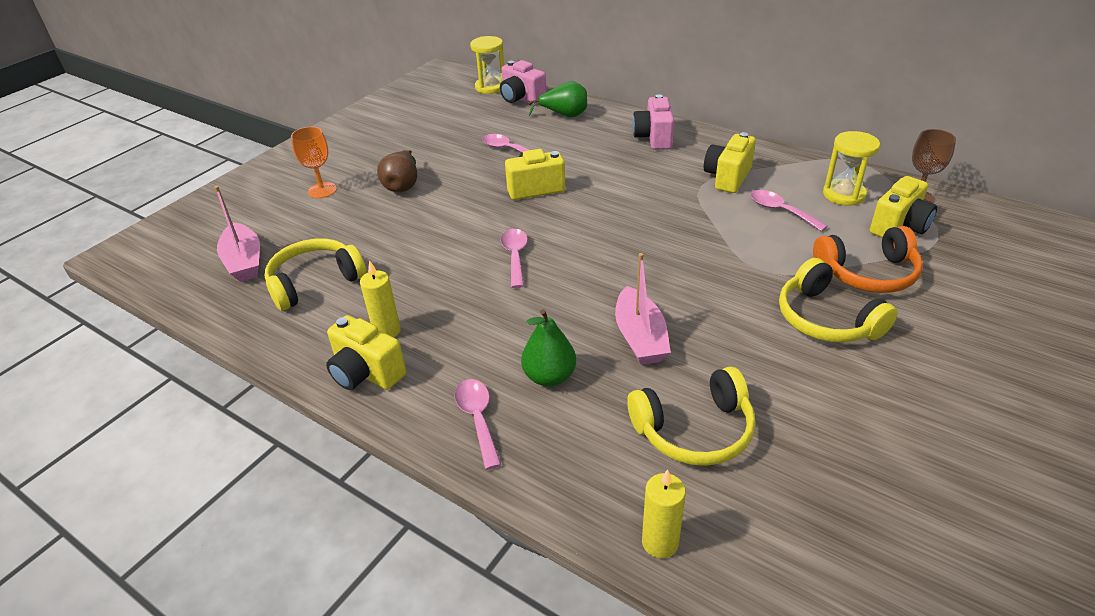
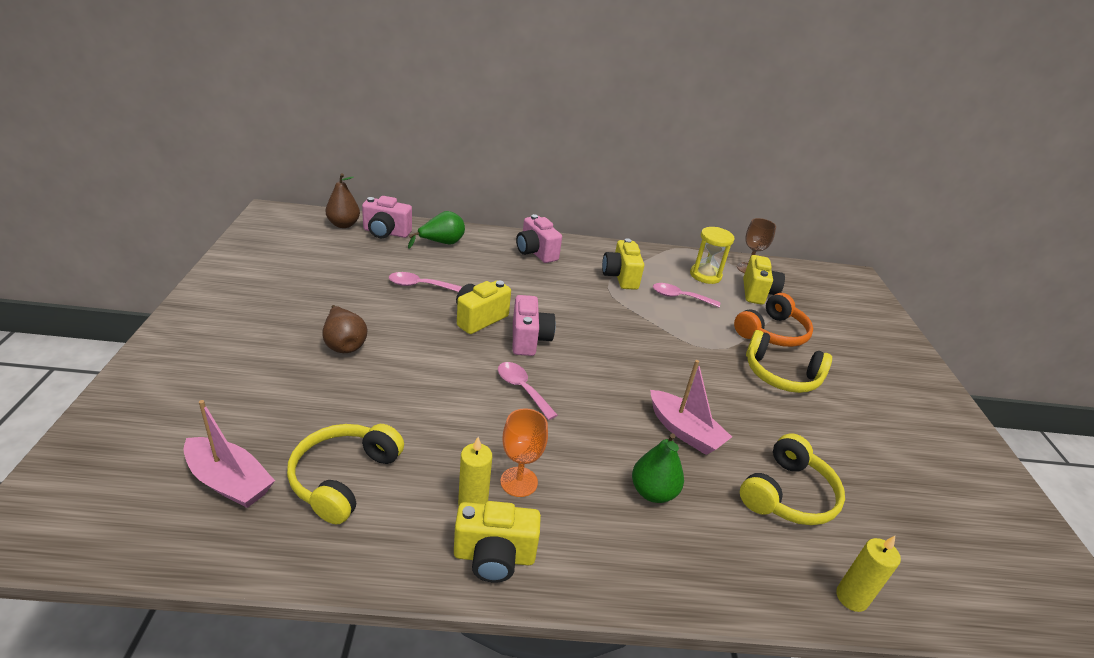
camera: 40 degrees left, 5 degrees down
(322, 190) = (253, 370): orange goblet -> orange goblet (519, 482)
(478, 419) = (635, 557): pink spoon -> none
(490, 87) = (343, 224): yellow hourglass -> brown pear
(564, 216) = (529, 339): none -> pink camera

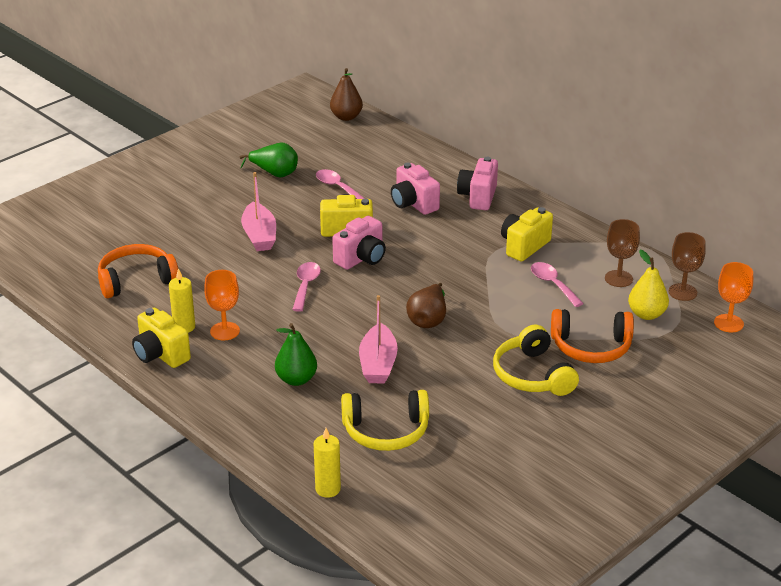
camera: 50 degrees right, 0 degrees up
(229, 482) = (82, 254): pink boat -> pink boat (259, 236)
(344, 344) = (230, 207): brown pear -> brown pear (428, 320)
(344, 478) = (136, 280): yellow headphones -> orange headphones
(386, 233) = (371, 135): pink camera -> pink camera (413, 204)
(441, 243) = (405, 160): green pear -> green pear (274, 174)
(705, 275) = (618, 278): yellow hourglass -> brown goblet
(757, 293) = (646, 314): yellow camera -> yellow pear
(799, 278) = (728, 323): none -> orange goblet

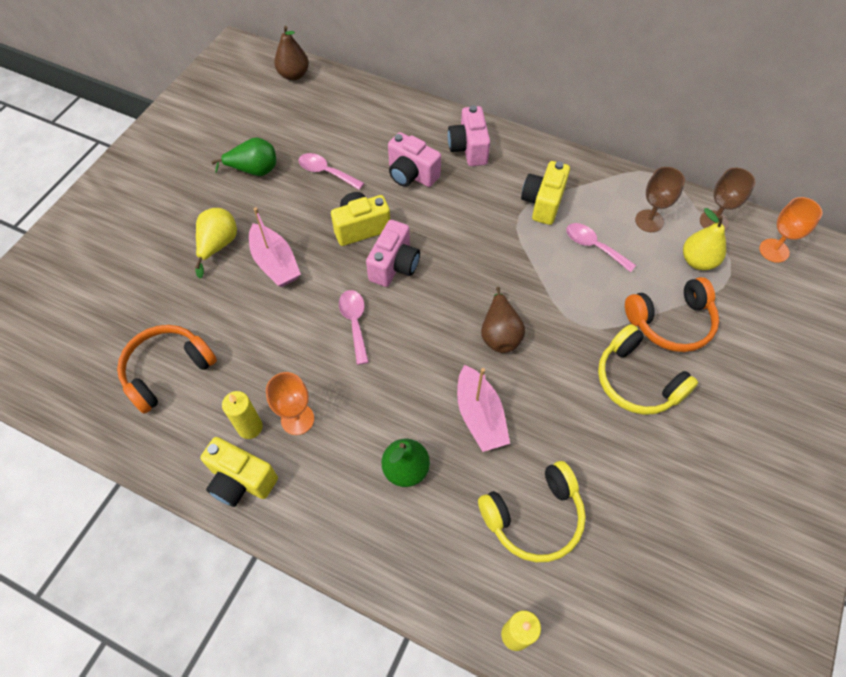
camera: 20 degrees left, 25 degrees up
(217, 215) = (218, 245): none -> yellow pear

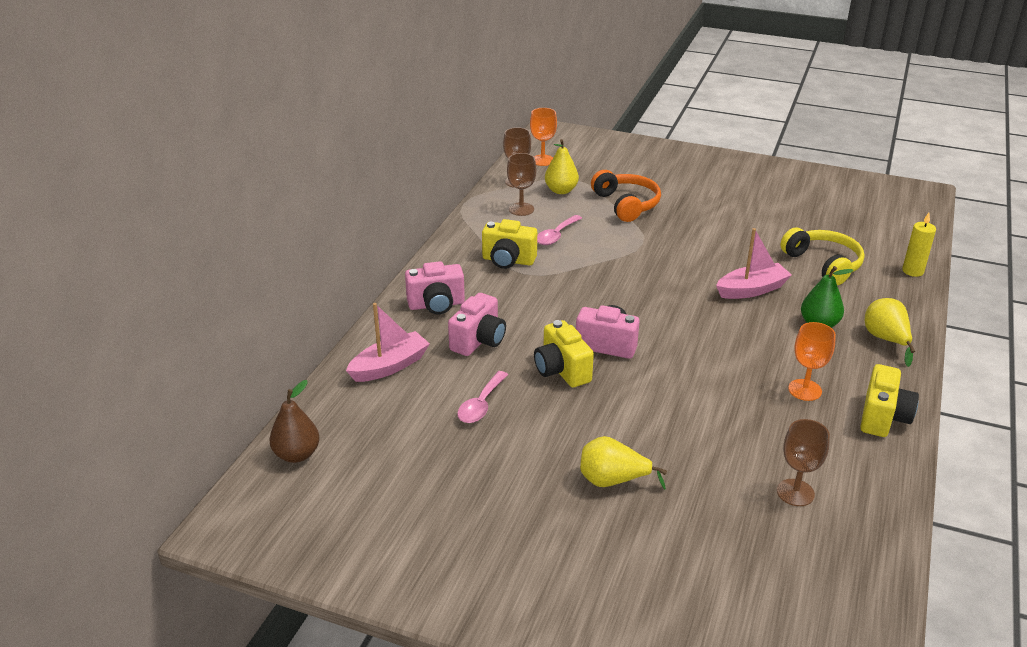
camera: 95 degrees left, 25 degrees down
(167, 370) = (795, 492): orange headphones -> brown goblet
(250, 427) = (828, 419): yellow candle -> none
(254, 170) = (484, 468): green pear -> none
(275, 263) = (626, 429): pink boat -> pink boat (390, 366)
(354, 322) = (684, 364): pink spoon -> none
(368, 535) = (886, 340): none -> yellow pear
(500, 334) = (666, 281): brown pear -> none
(637, 380) = (686, 220): yellow headphones -> none

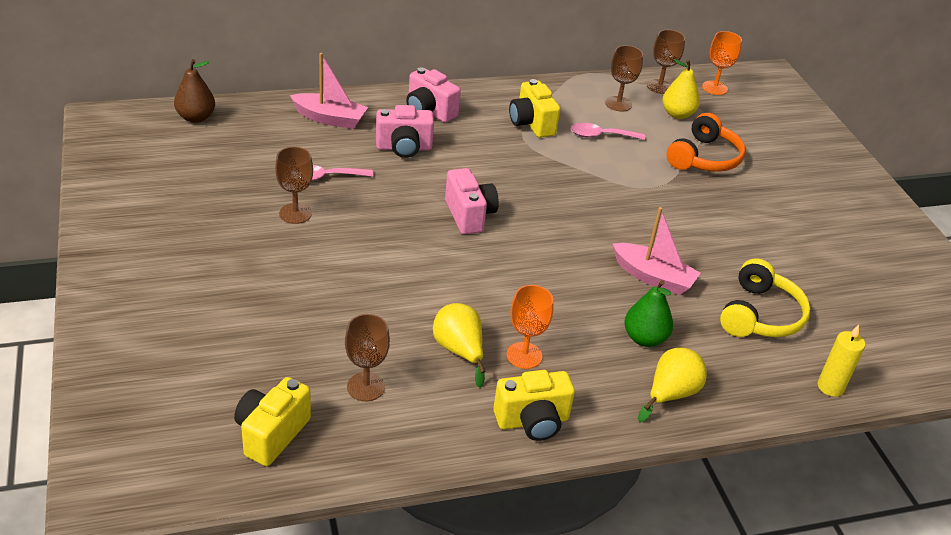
camera: 50 degrees right, 5 degrees up
(522, 444) = (295, 213): none -> brown goblet
(561, 371) = (408, 202): yellow camera -> yellow camera (271, 434)
(612, 481) = (291, 274): yellow pear -> yellow pear (459, 351)

